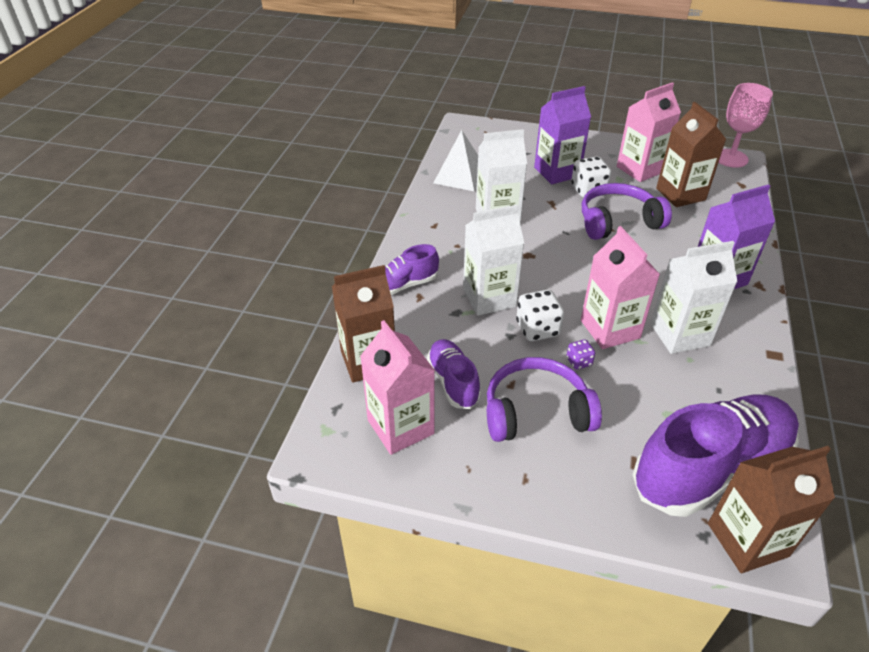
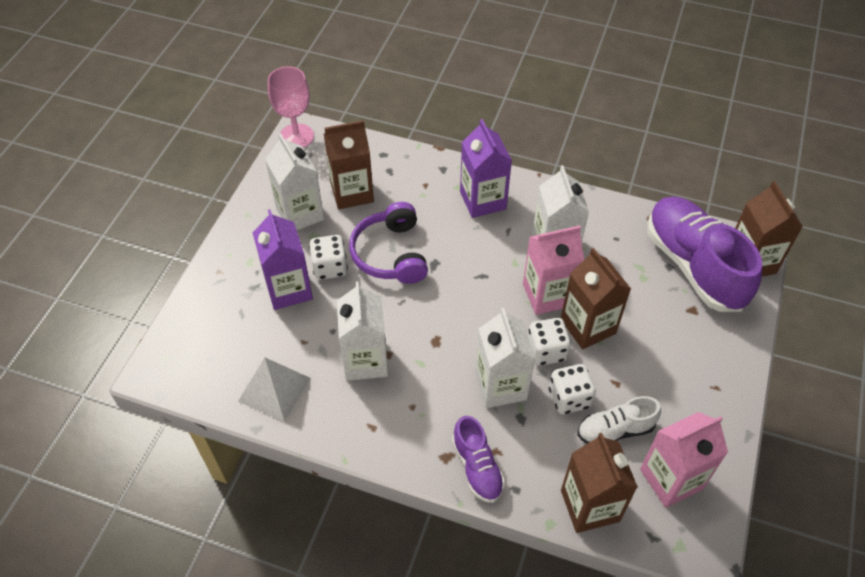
camera: 85 degrees left, 10 degrees up
(453, 382) = (615, 430): purple shoe -> white shoe
(485, 346) = (569, 398): none -> white dice
(536, 412) = (647, 368): purple headphones -> none
(579, 362) = (588, 326): purple dice -> brown carton
(640, 169) = (300, 214): pink carton -> white carton

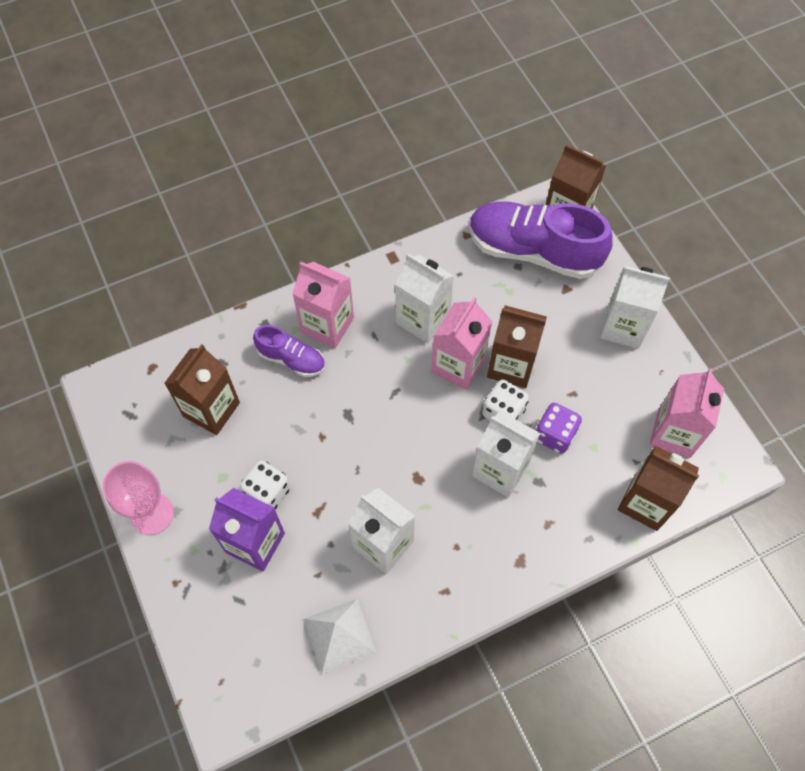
camera: 45 degrees left, 10 degrees up
(296, 136) = (101, 398): pink goblet -> pink goblet (152, 514)
(300, 214) = (188, 468): white carton -> white carton (623, 327)
(390, 254) = (304, 437): purple headphones -> none
(477, 467) = (548, 548): purple shoe -> purple shoe (291, 359)
(483, 200) = (327, 325): purple carton -> pink carton
(569, 398) = (555, 435): white dice -> purple dice
(615, 430) = (607, 431): white shoe -> none

